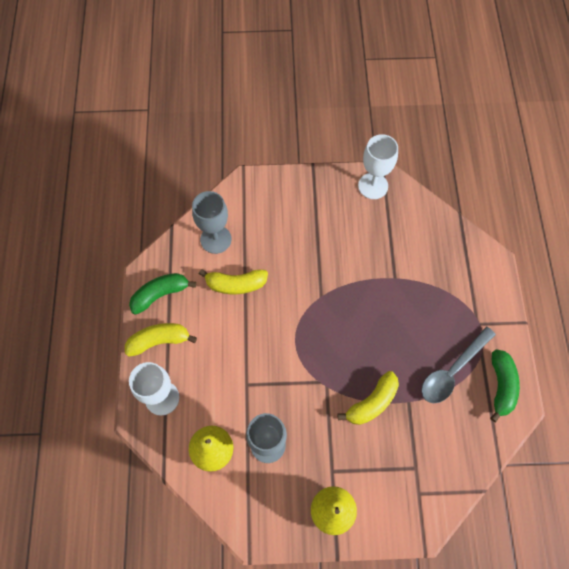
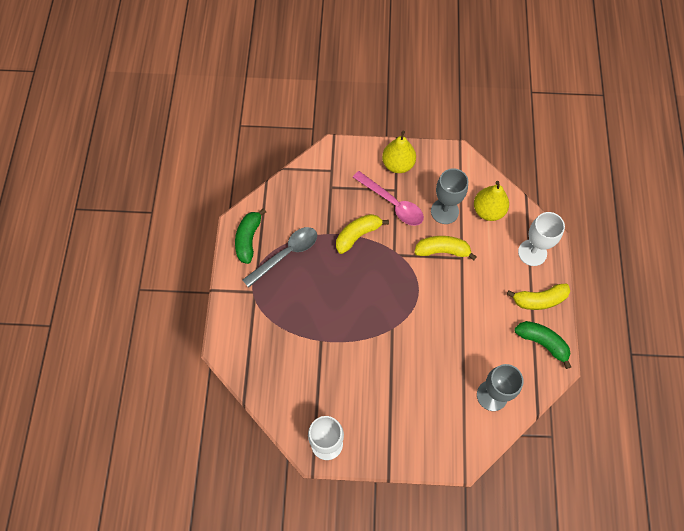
camera: 175 degrees left, 0 degrees up
(160, 294) = (542, 342): green banana -> green banana turned 120 degrees counterclockwise
(236, 284) = (471, 346): yellow banana -> yellow banana (442, 250)
(334, 450) = (392, 203): none -> pink spoon

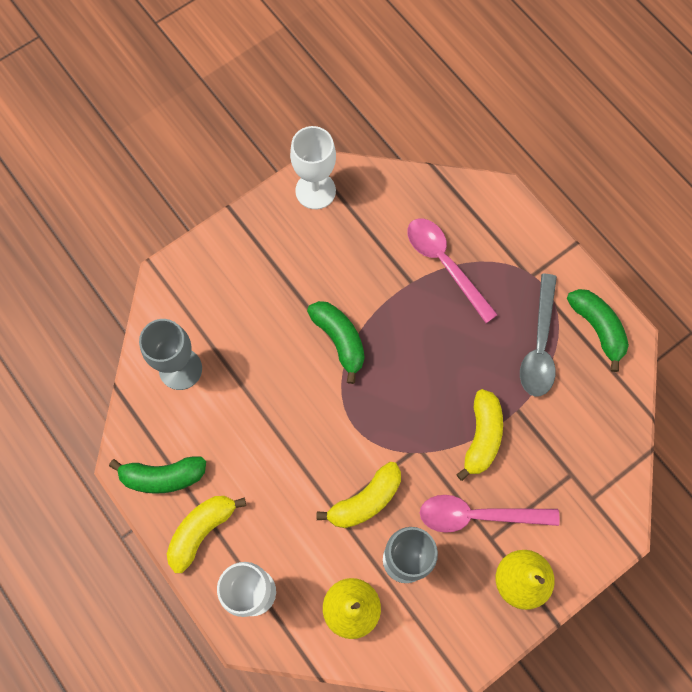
camera: 140 degrees right, 5 degrees up
(293, 335) = (445, 264): none -> pink spoon
(388, 340) = (339, 340): none -> green banana

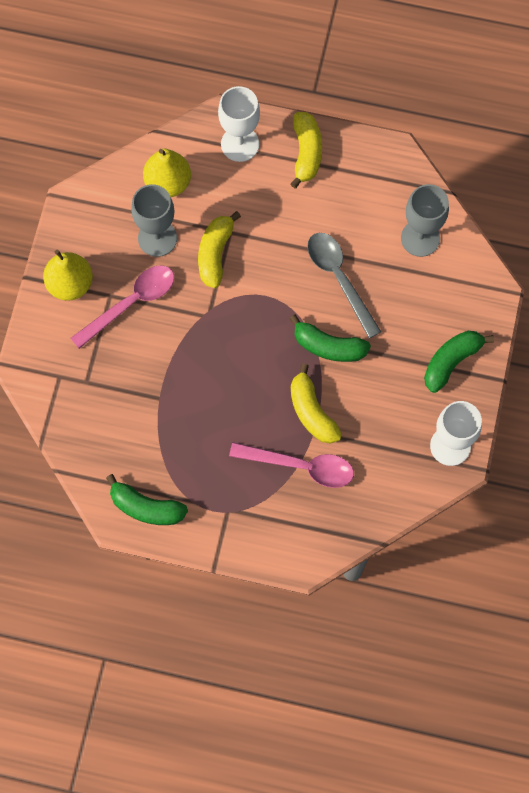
camera: 140 degrees right, 0 degrees up
(163, 477) = (363, 164): green banana -> green banana (451, 361)
(482, 437) = (170, 358): yellow banana -> yellow banana (312, 412)
(539, 345) = (180, 459): grey spoon -> grey spoon (339, 279)

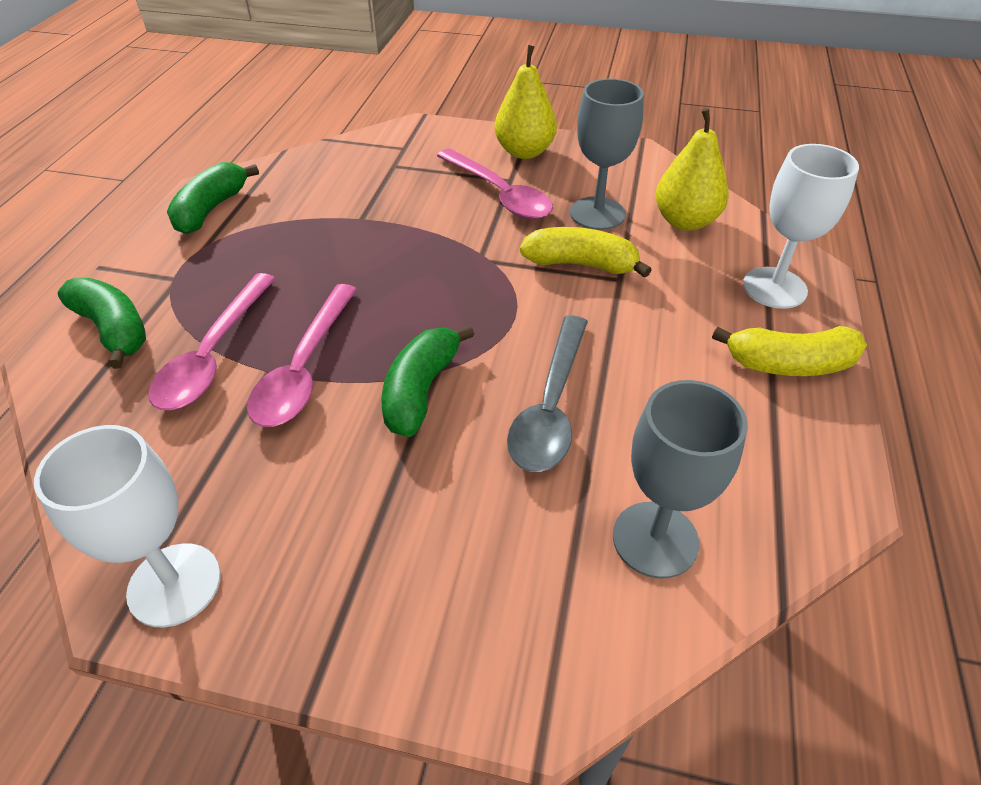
camera: 90 degrees right, 25 degrees down
(312, 412) = (304, 368): yellow banana -> pink spoon
(339, 279) = (550, 406): grey spoon -> grey spoon turned 135 degrees clockwise
(451, 361) = (367, 593): green banana -> green banana (113, 330)

